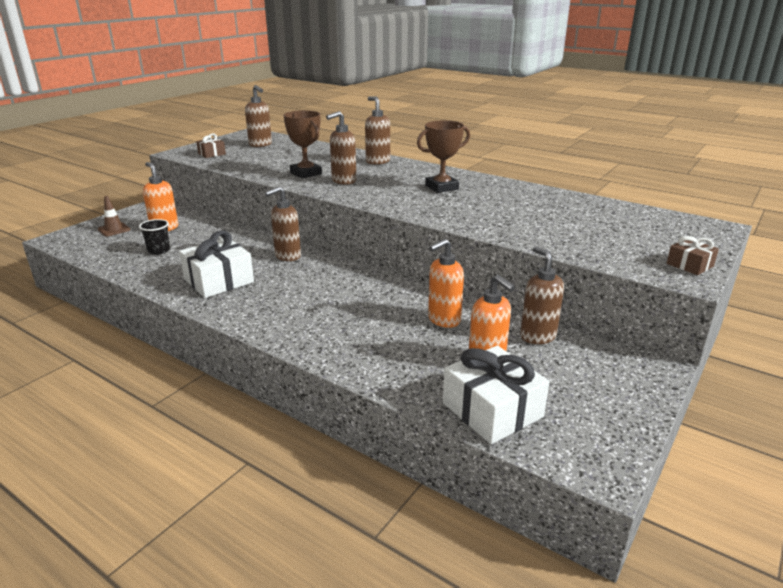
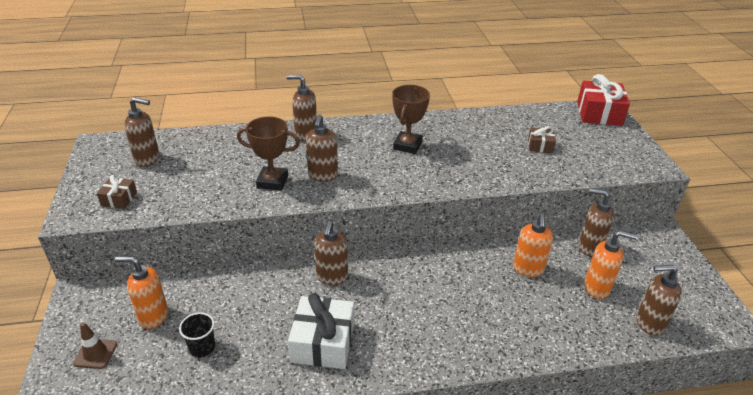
camera: 45 degrees left, 10 degrees up
(492, 410) = (649, 323): white gift -> brown soap dispenser
(689, 265) = (642, 153): brown gift -> brown gift (540, 146)
(698, 227) = (599, 113): none -> red gift

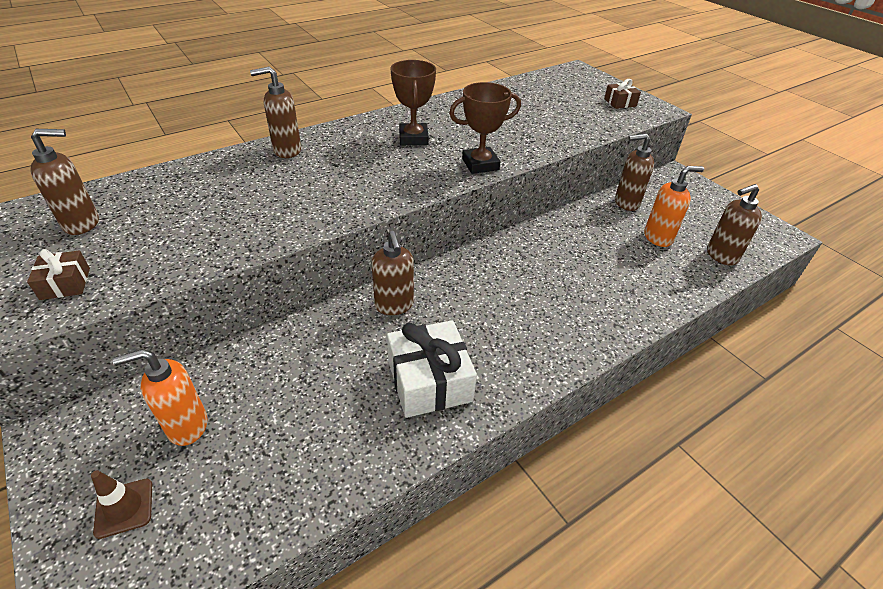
camera: 25 degrees left, 5 degrees up
(202, 347) = (280, 441): black cup -> none
(272, 182) = (279, 210): brown trophy -> brown trophy (480, 164)
(322, 176) = (338, 189): brown soap dispenser -> none
(528, 269) = (587, 238): orange soap dispenser -> none
(540, 146) = (545, 112): brown gift -> brown gift (620, 102)
(599, 113) = (575, 74): red gift -> none

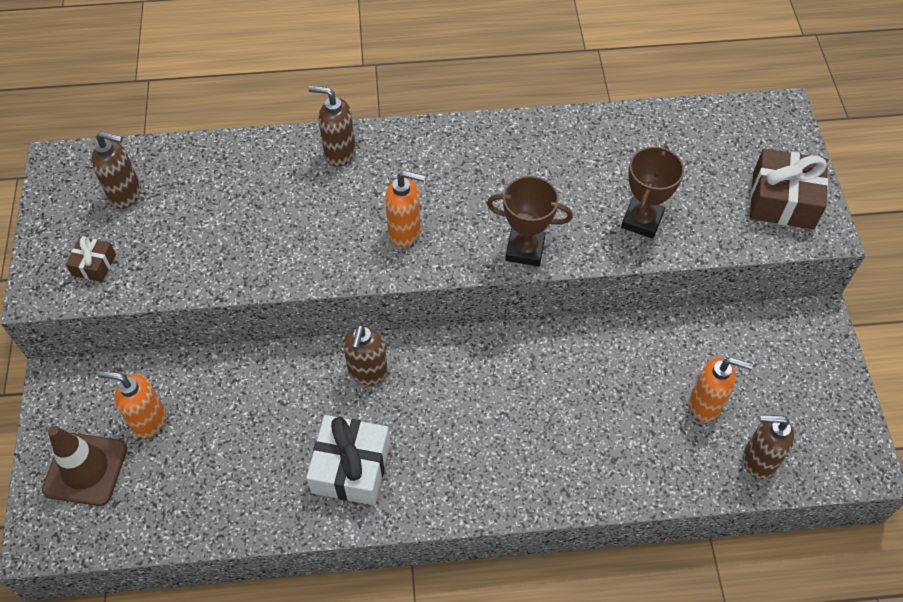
camera: 30 degrees right, 15 degrees up
(124, 508) = (85, 469): brown traffic cone -> brown traffic cone, size x1.77
(377, 179) = (405, 232): none -> orange soap dispenser
(413, 138) = (480, 179): brown trophy -> brown trophy (642, 220)
(620, 102) = (783, 200): brown gift -> brown gift, size x1.91
(626, 203) = (711, 339): brown soap dispenser -> none

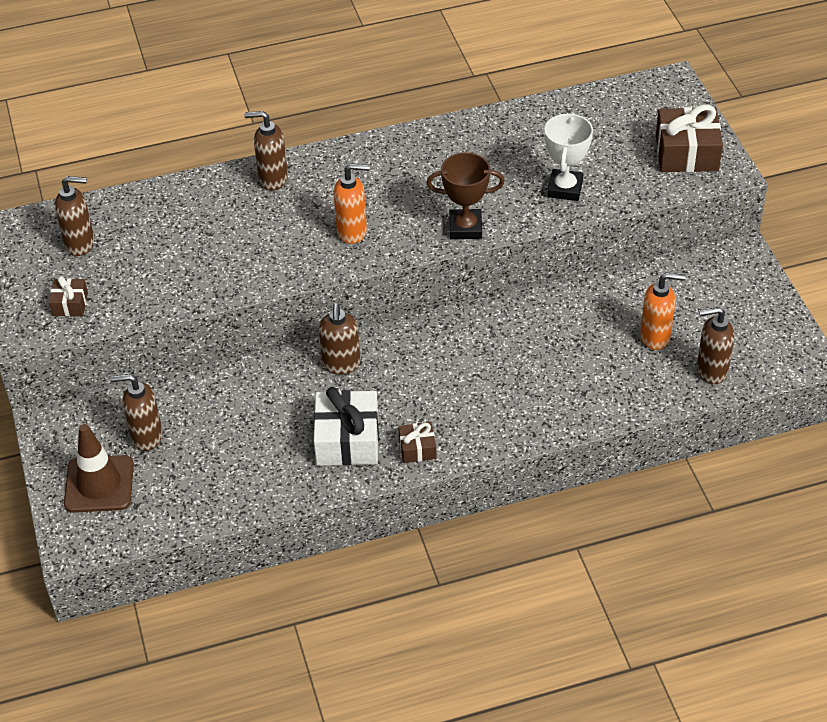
camera: 10 degrees left, 10 degrees down
(148, 420) = (146, 437): orange soap dispenser -> brown soap dispenser
(421, 494) = (417, 448): none -> brown gift
(642, 220) = (565, 188): brown trophy -> white trophy

